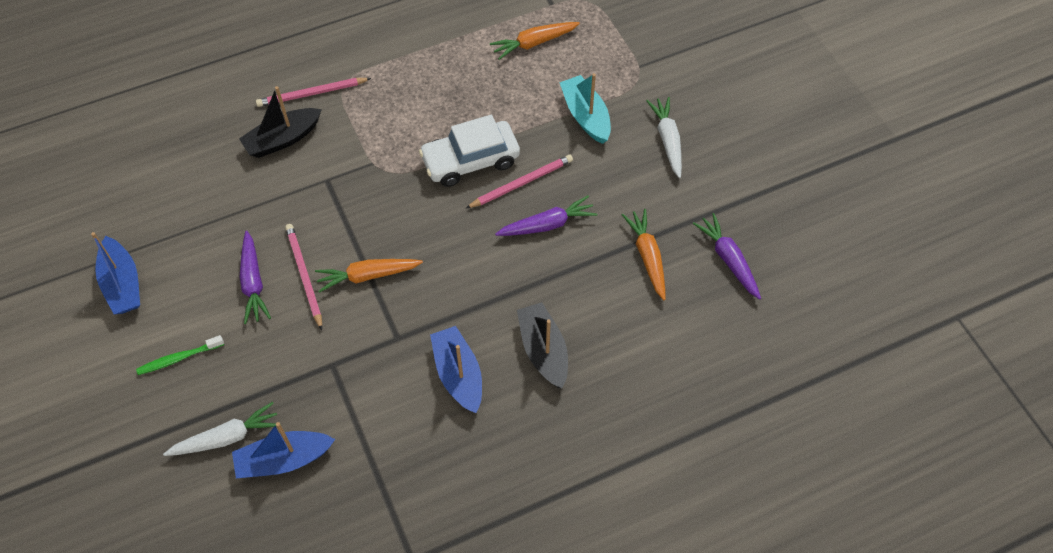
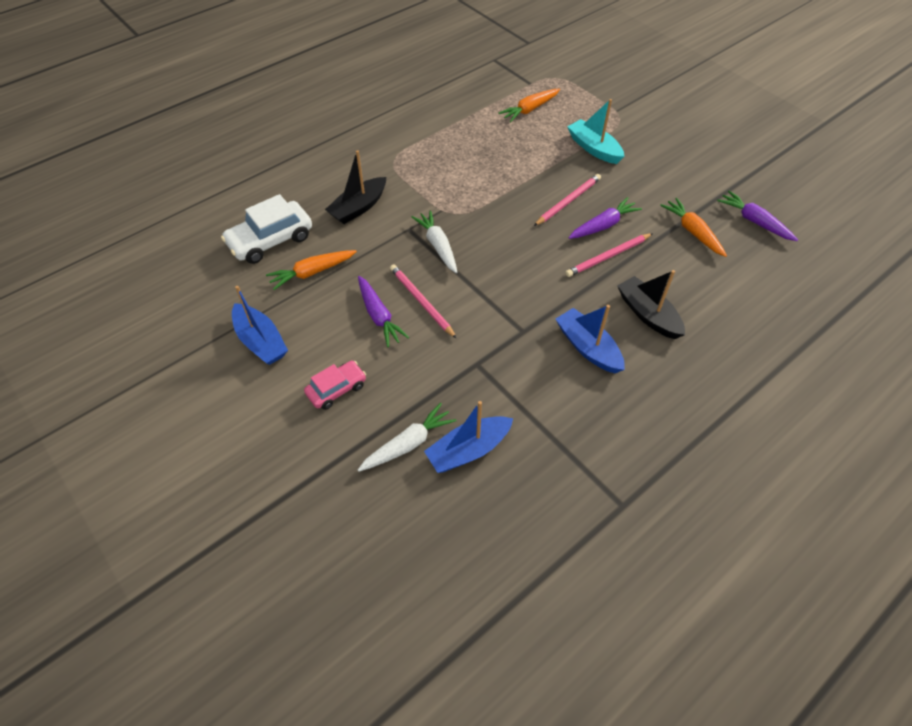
camera: 15 degrees left, 5 degrees down
(179, 358) = (336, 389): green toothbrush -> pink car
(312, 94) = (369, 172): pink pencil -> pink pencil (608, 257)
(368, 276) = (475, 290): orange carrot -> orange carrot (312, 272)
(470, 160) = (520, 194): white car -> white car (270, 240)
(667, 140) = (664, 153): white carrot -> white carrot (438, 246)

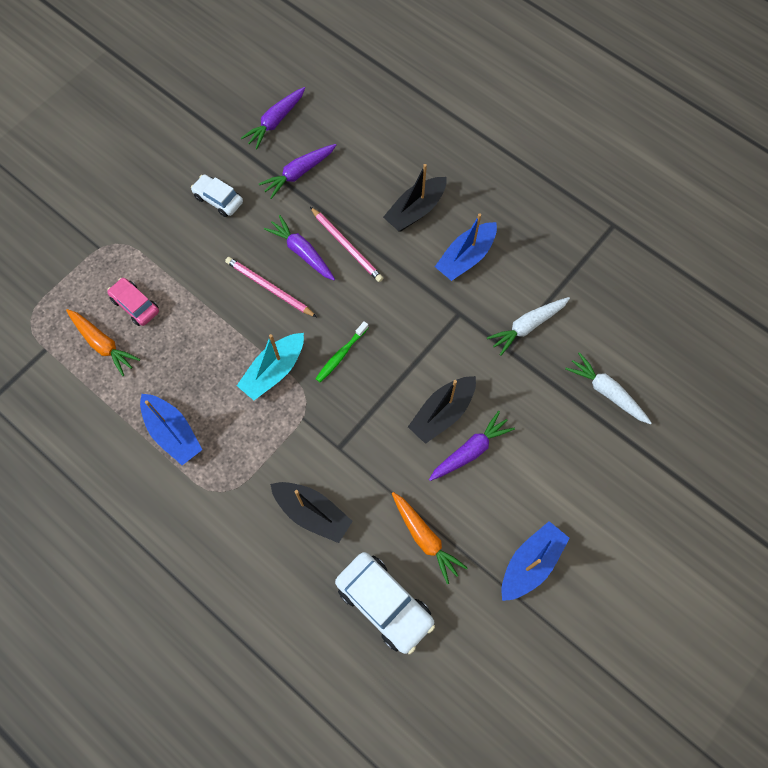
camera: 100 degrees left, 15 degrees up
(336, 389) = (567, 469): pink car -> pink car (135, 305)
(421, 301) = (442, 413): pink pencil -> black boat
(438, 246) = (360, 411): white carrot -> white carrot (527, 326)
(468, 450) = (598, 342): blue boat -> blue boat (173, 432)
(494, 240) = (341, 355): none -> green toothbrush
(594, 148) = (174, 268): turquoise boat -> turquoise boat (274, 371)
(662, 178) = (218, 199): none -> white car
(692, 232) = (298, 173): orange carrot -> purple carrot

